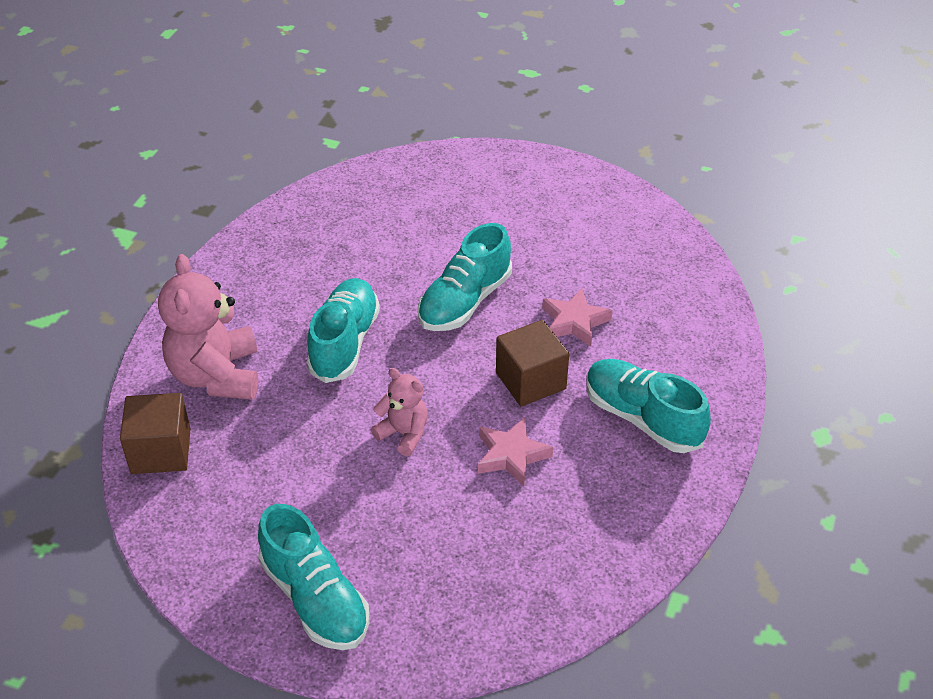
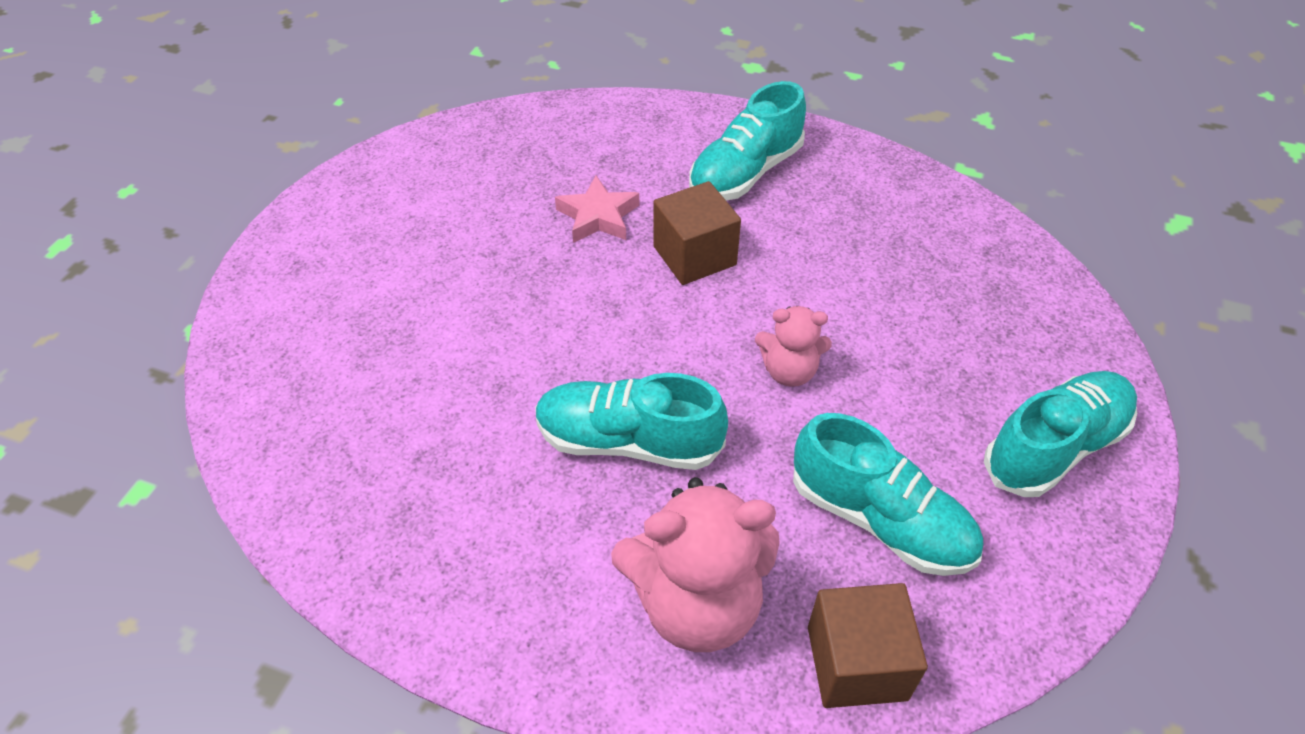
camera: 90 degrees left, 5 degrees up
(403, 434) = (789, 371): pink teddy bear -> pink teddy bear turned 120 degrees counterclockwise
(464, 301) = (555, 314): turquoise shoe -> turquoise shoe (880, 519)
(511, 455) = (810, 274): pink star -> none

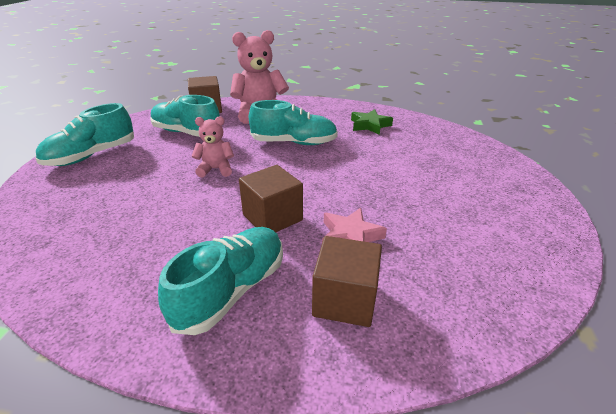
camera: 170 degrees right, 15 degrees down
(425, 496) = (369, 125): none -> green star
(632, 152) = (345, 299): none -> brown cube

